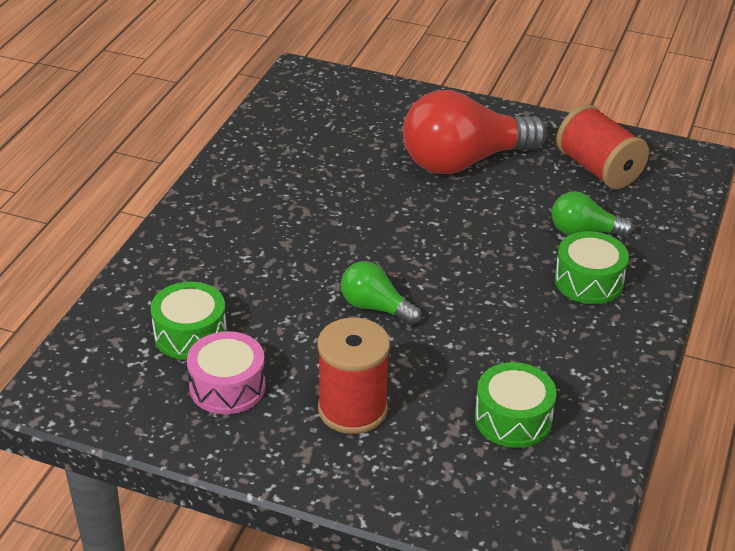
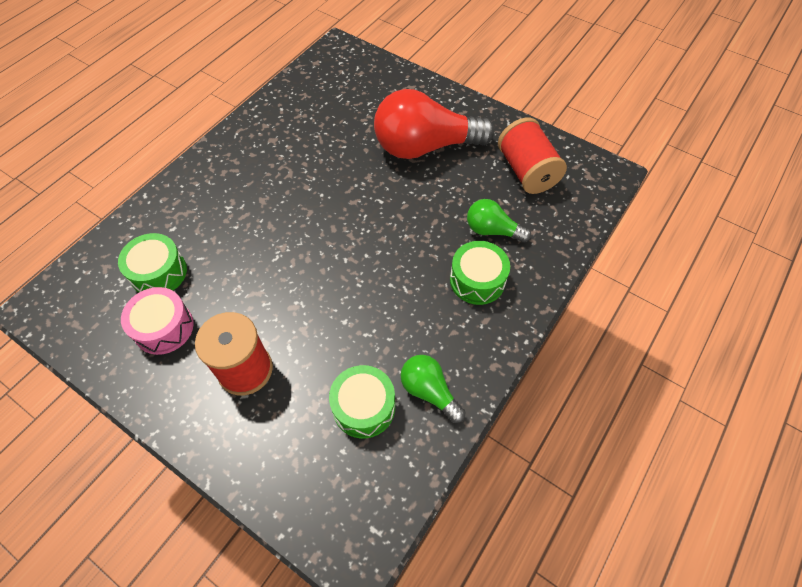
camera: 15 degrees right, 20 degrees up
(375, 307) = (303, 274): green light bulb -> green light bulb (429, 391)

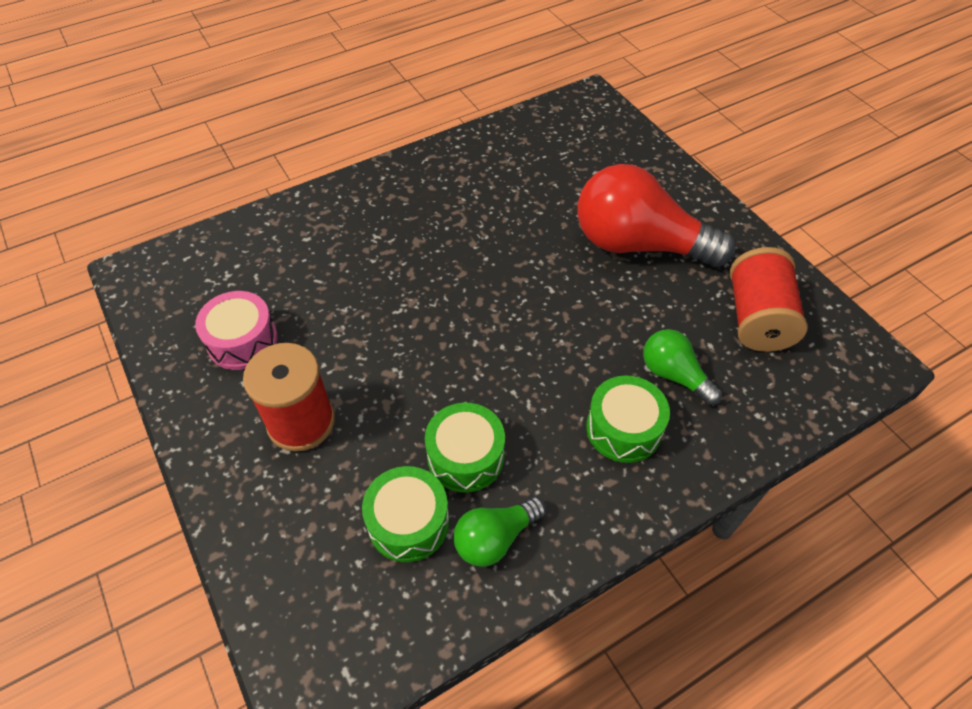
camera: 25 degrees right, 5 degrees down
(159, 272) = (268, 280): green drum -> green drum (465, 456)
(429, 391) = (495, 538): green light bulb -> green light bulb turned 105 degrees counterclockwise

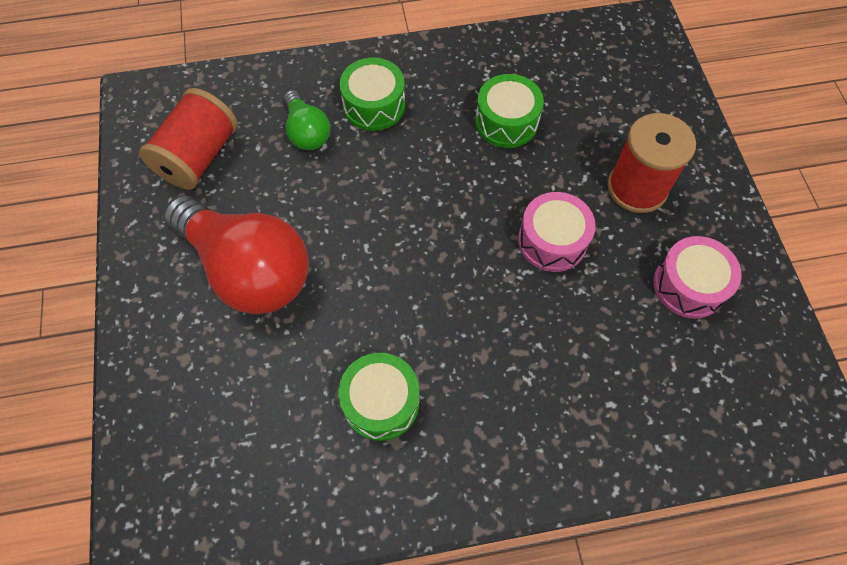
camera: 160 degrees left, 10 degrees up
(381, 343) = (552, 241): none -> pink drum
(408, 522) = (563, 91): green drum -> green drum (381, 402)
(495, 538) = (504, 65): green light bulb -> none

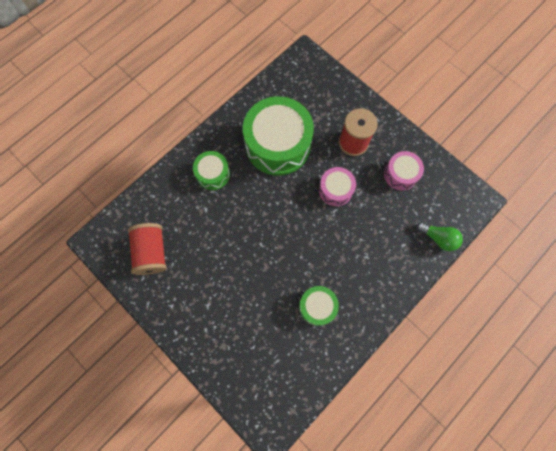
camera: 35 degrees left, 10 degrees up
(248, 269) = (218, 289): red light bulb -> none
(307, 132) = (192, 207): green light bulb -> green light bulb (438, 238)
(506, 122) = (278, 145): green drum -> green drum, size x1.97

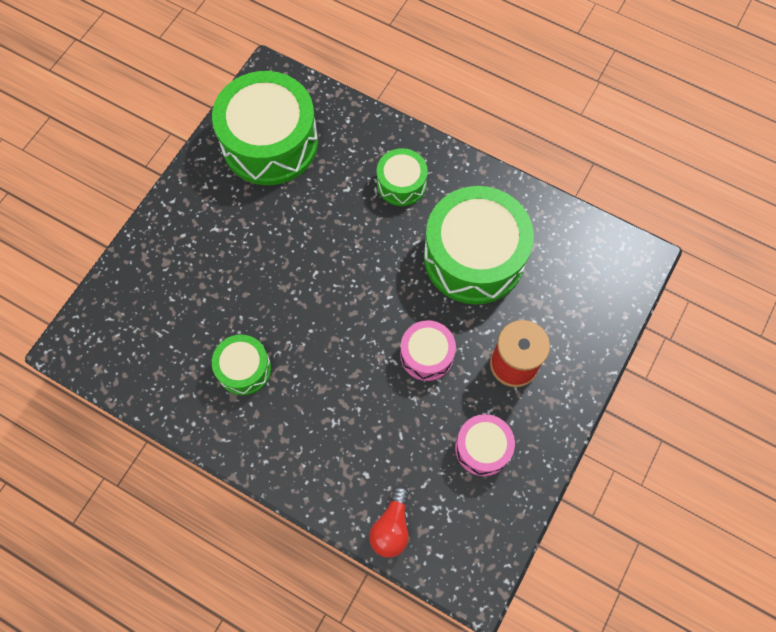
camera: 75 degrees right, 5 degrees down
(152, 252) = (270, 143): red spool -> green drum
(438, 238) = (391, 527): green light bulb -> red light bulb

